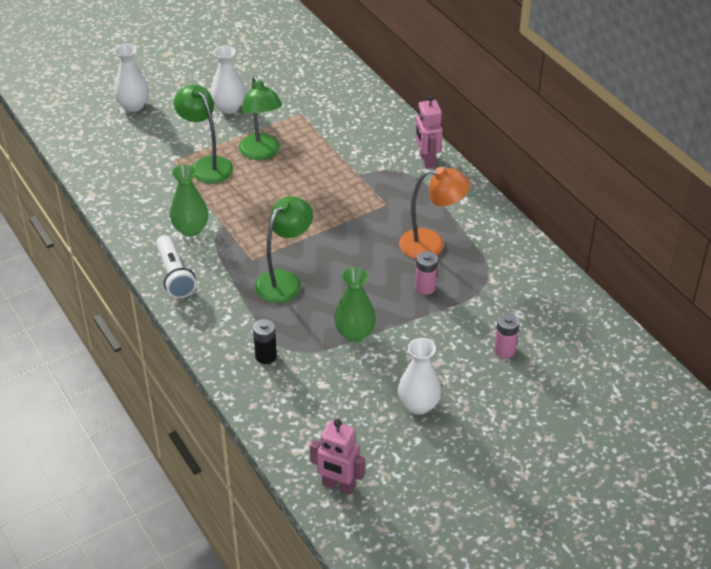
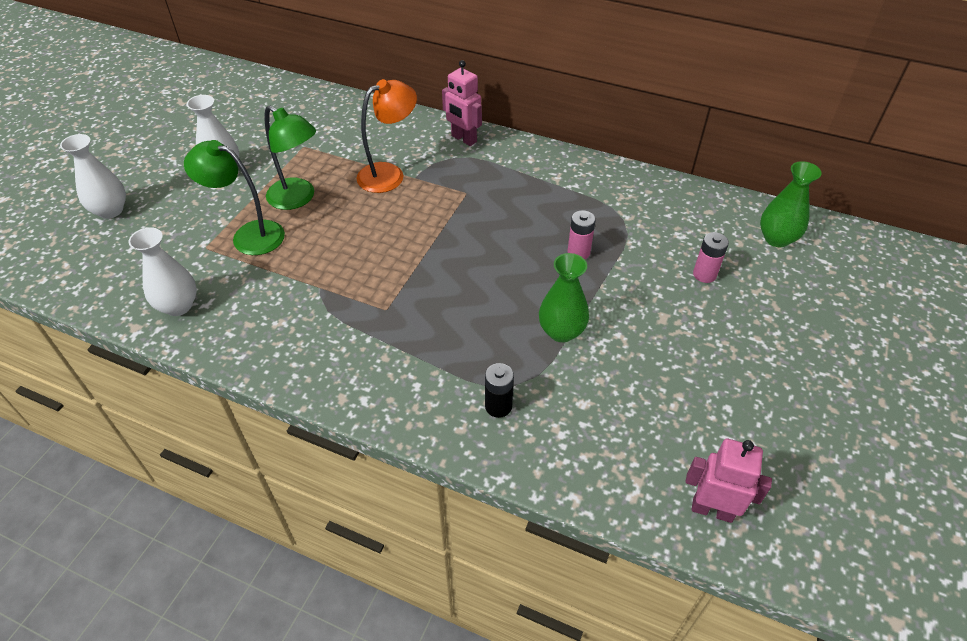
camera: 35 degrees left, 5 degrees up
(174, 275) = (315, 370): white flashlight -> none
(190, 229) = (289, 310): green vase -> green vase (776, 239)
(284, 280) = (440, 314): green lamp -> none
(338, 486) = (712, 510): pink robot -> pink robot turned 150 degrees counterclockwise
(418, 405) = (691, 371): white vase -> white vase (178, 306)
(431, 244) = (543, 210): orange lamp -> orange lamp (389, 174)

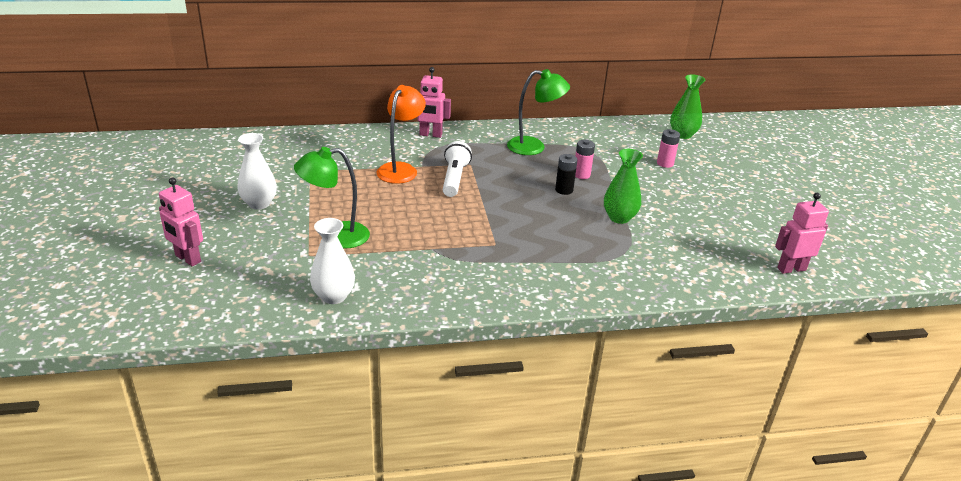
camera: 35 degrees left, 15 degrees down
(110, 210) = (187, 259): white vase -> pink robot
(298, 199) = (347, 203): green lamp -> green lamp (534, 147)
(431, 206) = (454, 178): none -> white flashlight
(498, 406) = (627, 267): black battery -> black battery (564, 190)

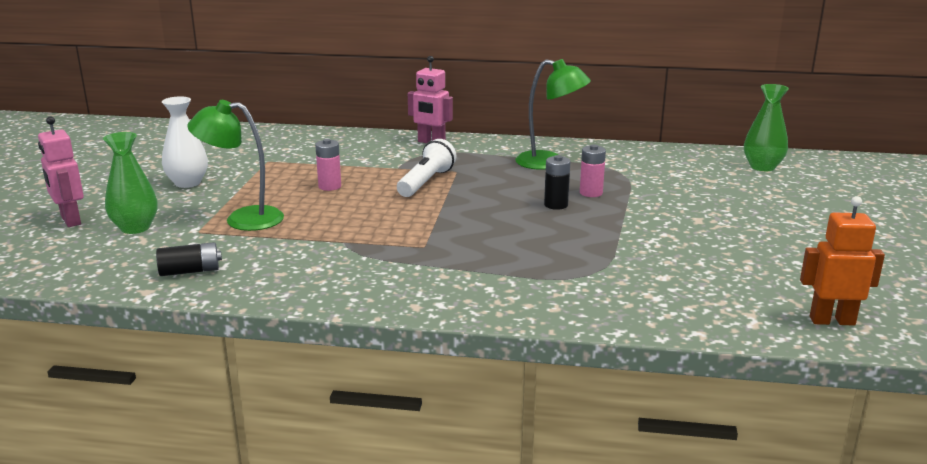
camera: 20 degrees right, 10 degrees down
(333, 296) = (190, 271): white vase -> black battery
(401, 169) = (370, 168): orange lamp -> none
(619, 217) = (609, 238): green vase -> green vase (135, 228)
(665, 163) = (715, 192): pink battery -> pink battery (329, 186)
(791, 269) = (832, 320): pink robot -> orange robot

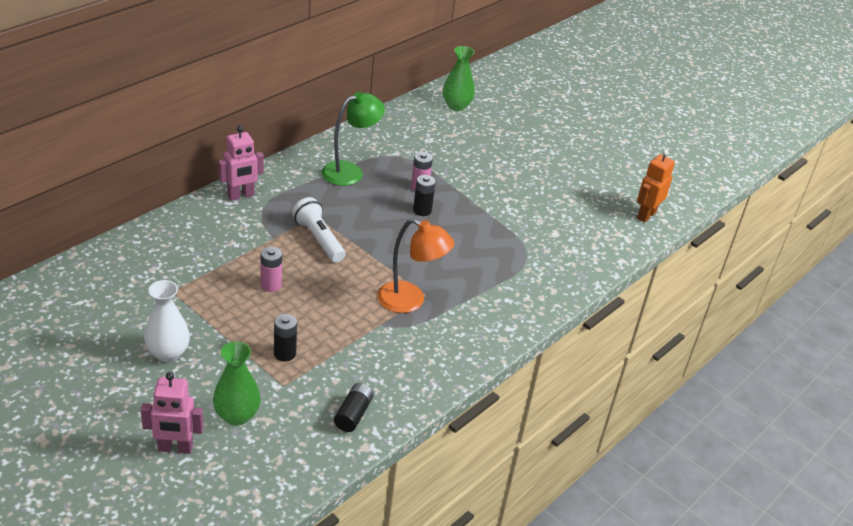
camera: 60 degrees left, 15 degrees up
(242, 219) = (285, 353): green lamp -> black battery
(401, 243) = (410, 301): none -> orange lamp

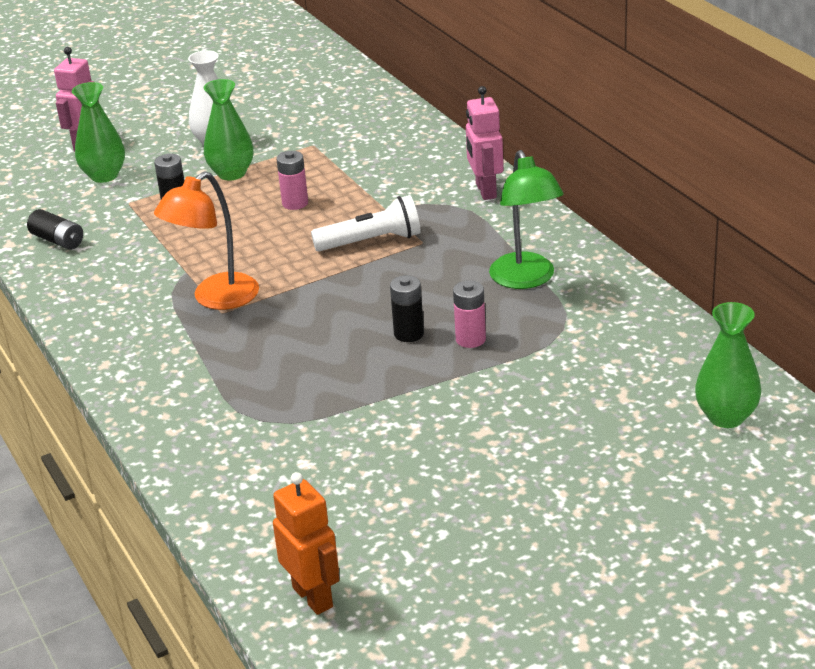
camera: 115 degrees right, 5 degrees down
(226, 331) = (231, 173): none -> green vase

